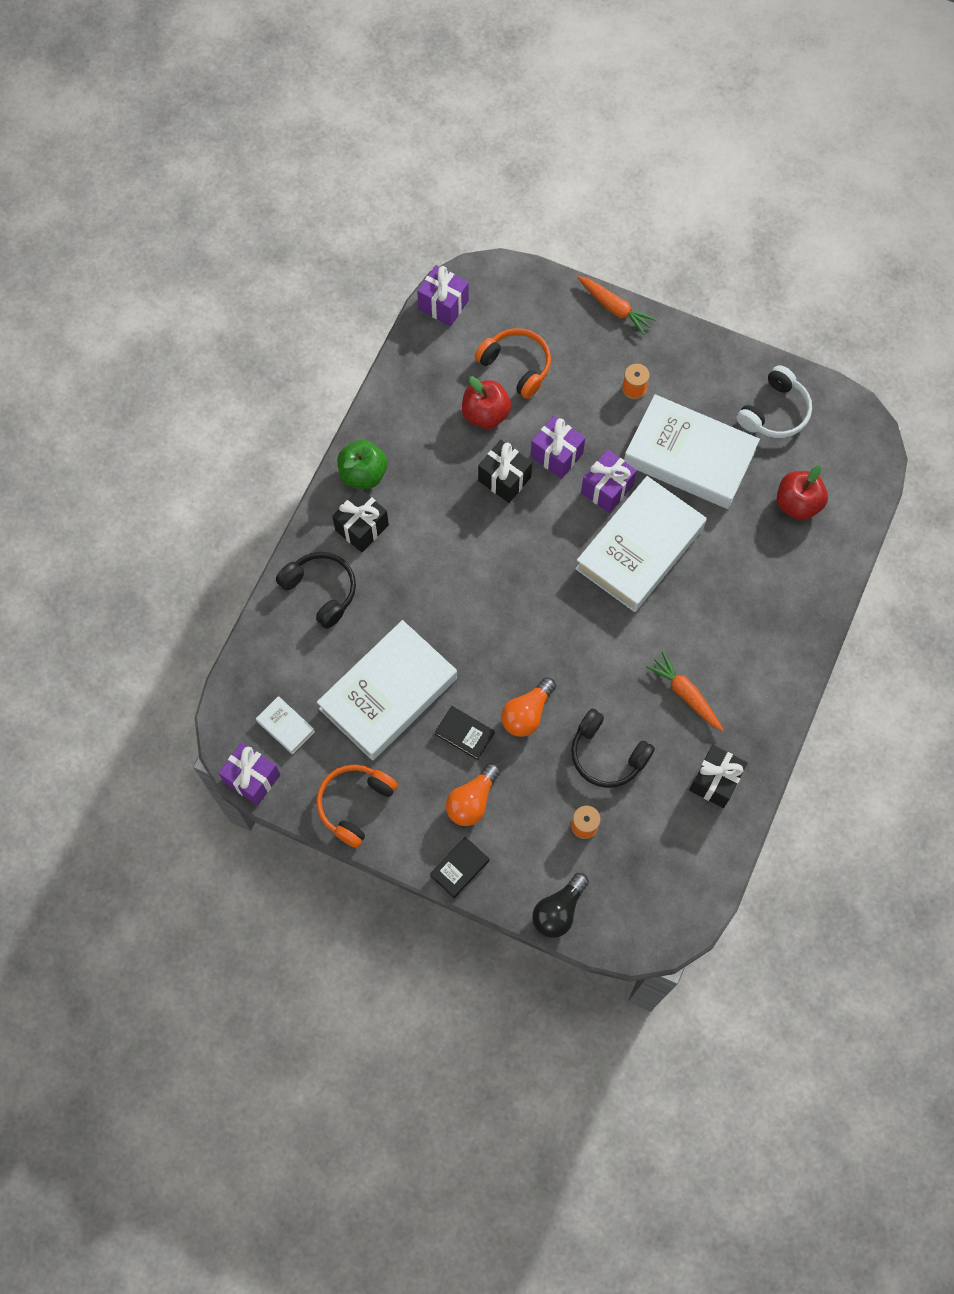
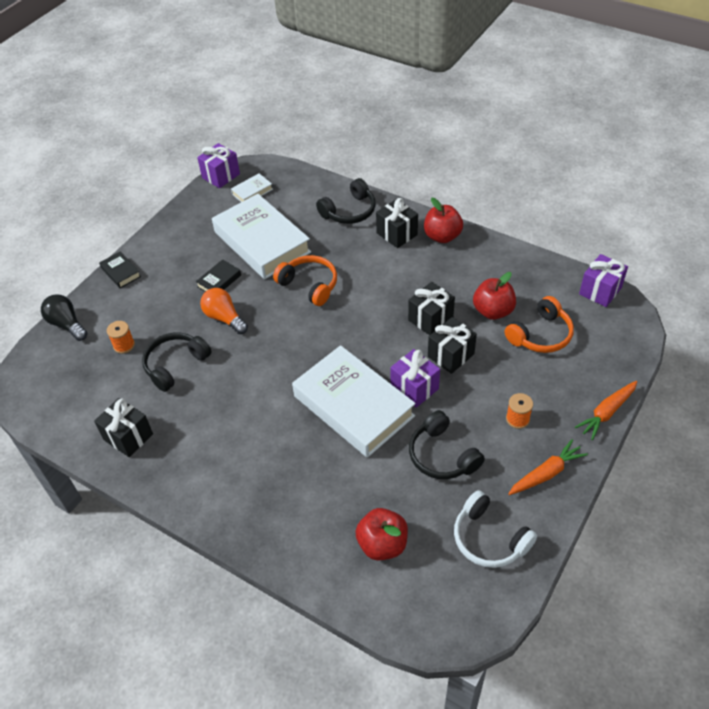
camera: 100 degrees right, 20 degrees down
(355, 804) = (186, 222): orange headphones -> orange headphones (309, 285)
(363, 474) = (442, 236): green apple -> red apple
(472, 801) = (167, 282): orange light bulb -> none
(556, 455) = (451, 355): purple gift -> black gift
(685, 694) = (210, 424): orange carrot -> orange carrot (546, 473)
(689, 457) = (442, 455): white book -> black headphones

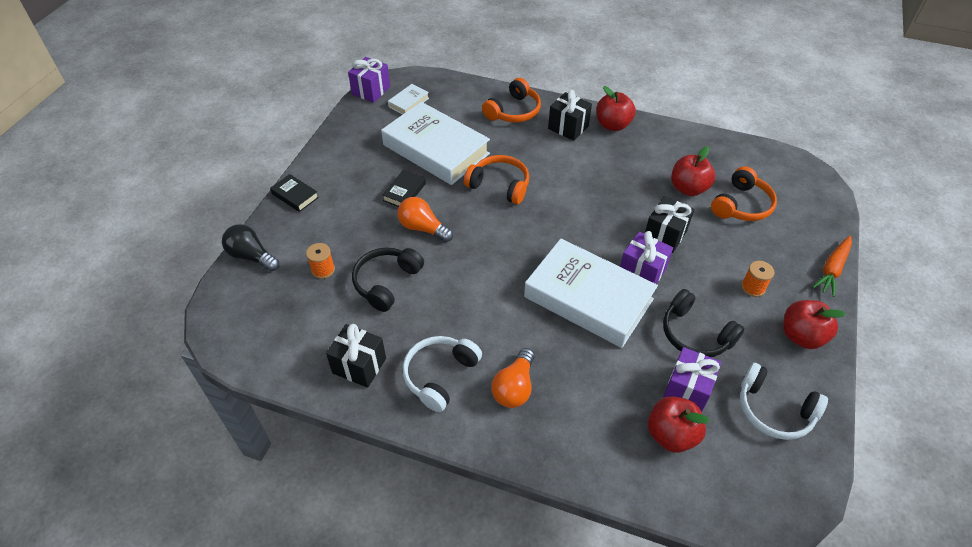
camera: 15 degrees left, 0 degrees up
(194, 457) = (440, 375): none -> white headphones
(256, 478) = (514, 387): none -> orange light bulb
(349, 211) = (513, 111): black headphones -> orange headphones
(430, 319) = (631, 203): black gift -> none
(546, 473) = (801, 336): orange carrot -> red apple
(600, 291) = (778, 158): purple gift -> purple gift (687, 390)

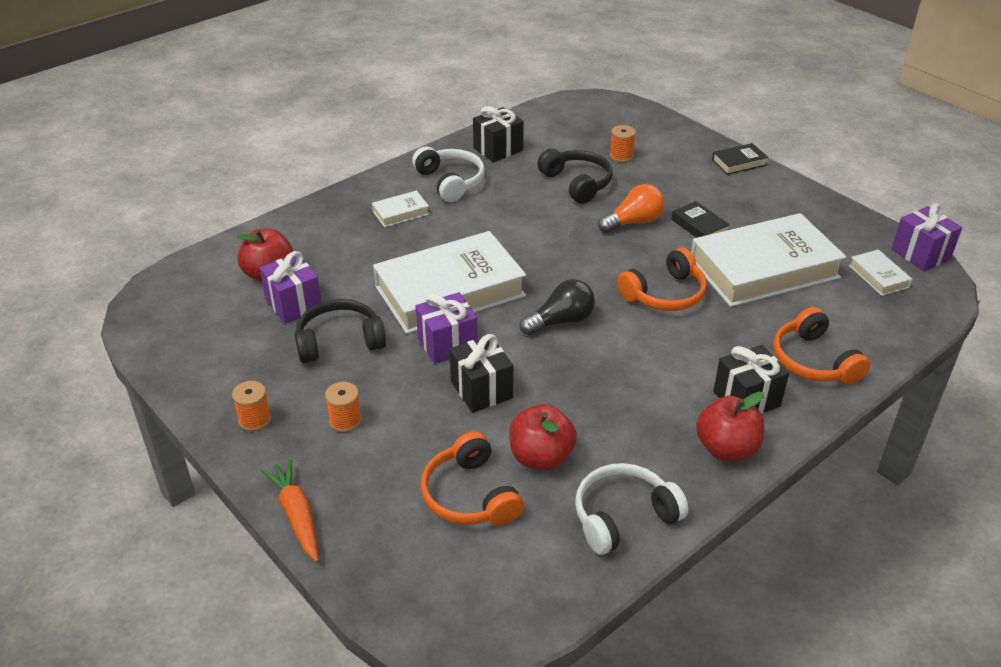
camera: 120 degrees right, 10 degrees down
(251, 256) = (667, 127): black light bulb -> black light bulb (561, 321)
(514, 387) = (400, 212): orange light bulb -> white book
(774, 410) = (216, 348): white headphones -> white headphones (623, 516)
(801, 336) = (255, 420): red apple -> orange spool

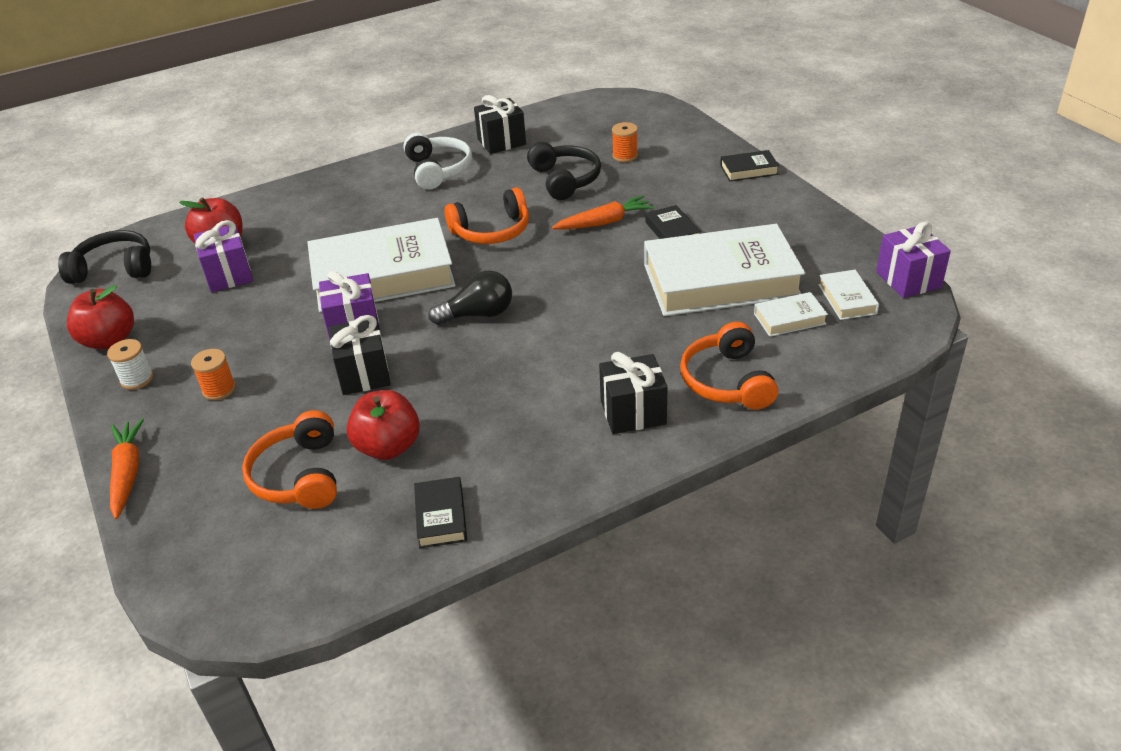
camera: 15 degrees right, 0 degrees up
(255, 420) = (137, 379): orange spool -> white spool
(339, 341) = (252, 313): black headphones -> black headphones (114, 269)
(400, 212) = (374, 196): white book -> white book (789, 319)
(623, 516) = (441, 516): white headphones -> black book
(634, 222) = (604, 222): orange light bulb -> orange carrot
(665, 294) = (600, 297): orange headphones -> orange headphones (492, 231)
(726, 449) = (585, 461): red apple -> red apple (109, 340)

